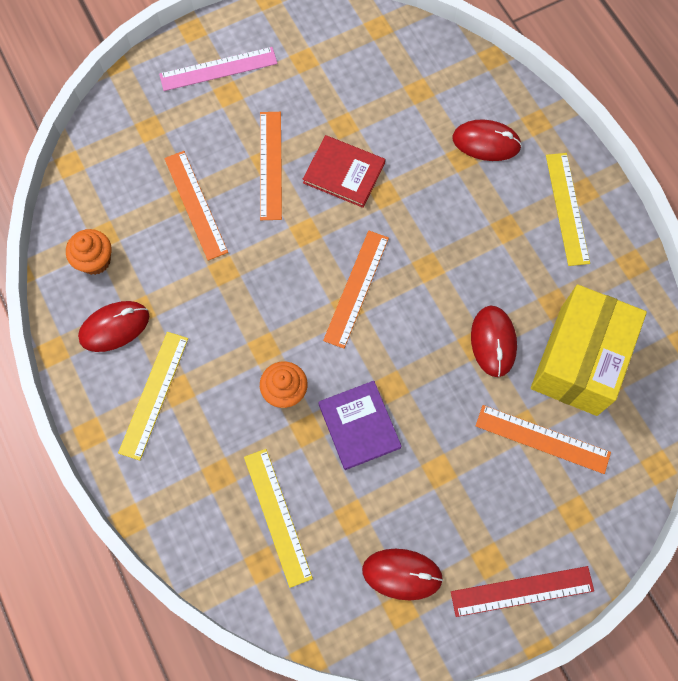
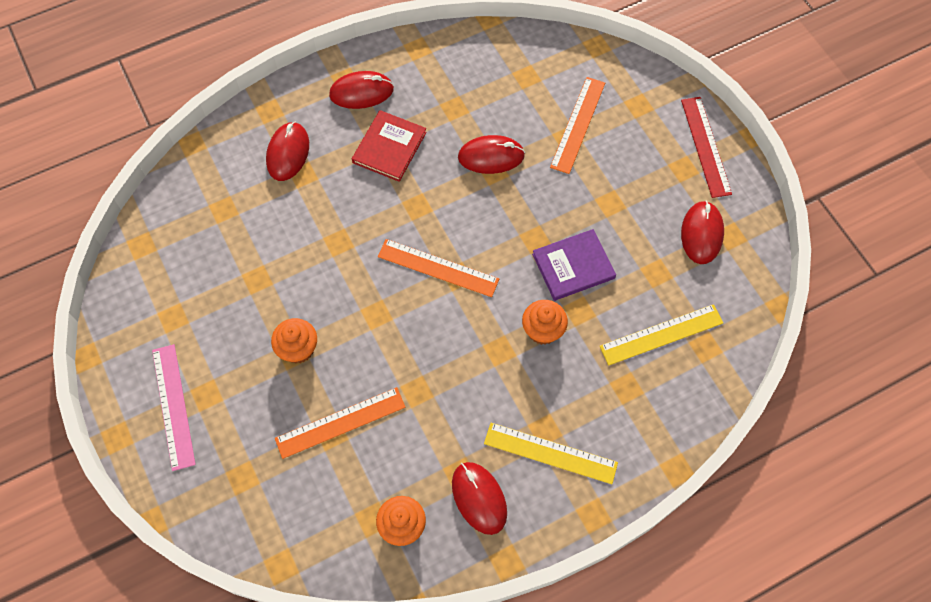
camera: 90 degrees left, 5 degrees down
(270, 165) = (298, 349): orange ruler -> orange cupcake
(344, 173) = (312, 278): red book -> red book (389, 147)
(567, 208) = (361, 92): yellow ruler -> red mouse
(578, 360) = (507, 94): yellow box -> none

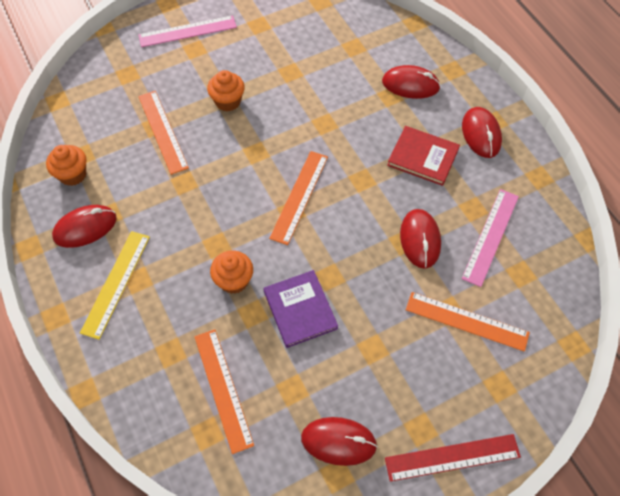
camera: 90 degrees right, 5 degrees down
(486, 96) = (490, 236): none -> pink ruler
(661, 334) = (223, 389): yellow ruler -> orange ruler

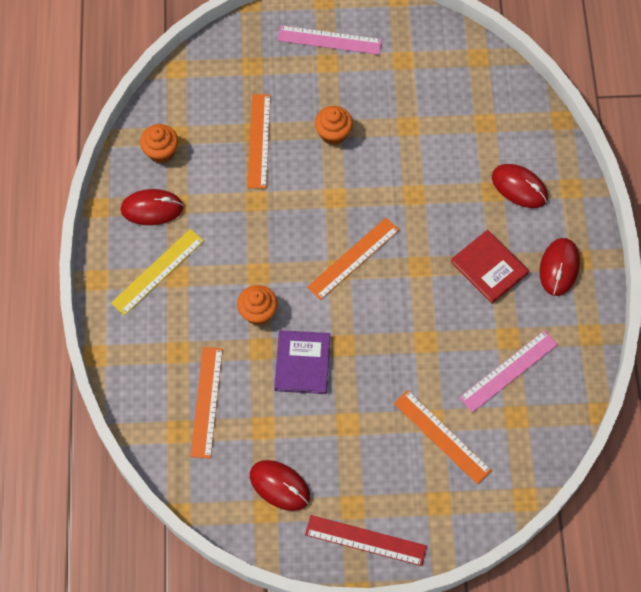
camera: 25 degrees right, 5 degrees up
(420, 240) = (441, 346): red mouse -> none

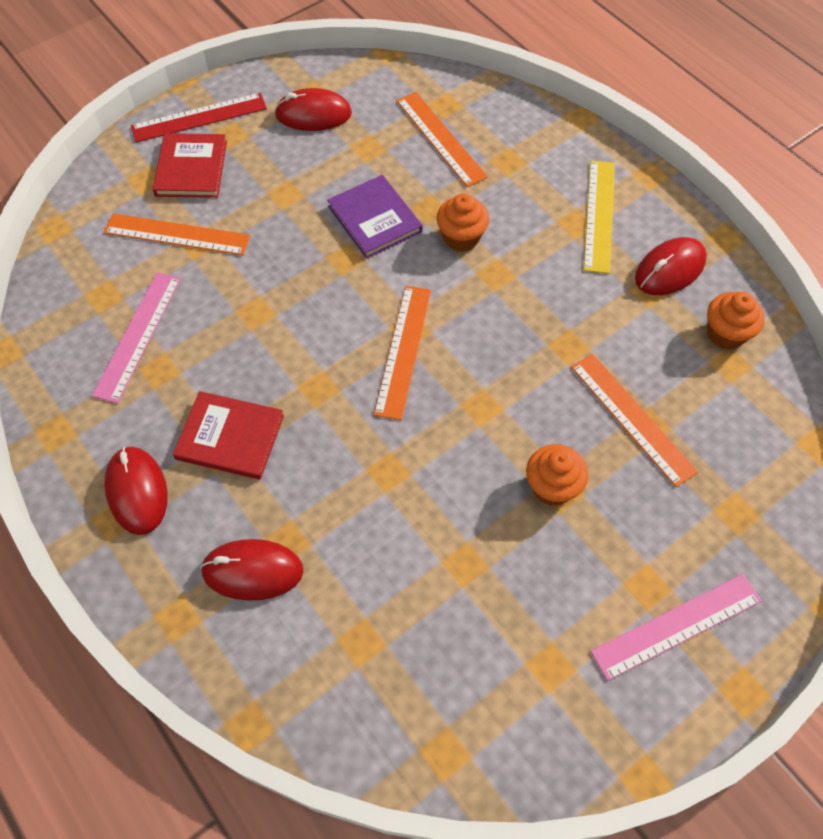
camera: 145 degrees right, 5 degrees down
(399, 491) = (191, 168): none -> red book

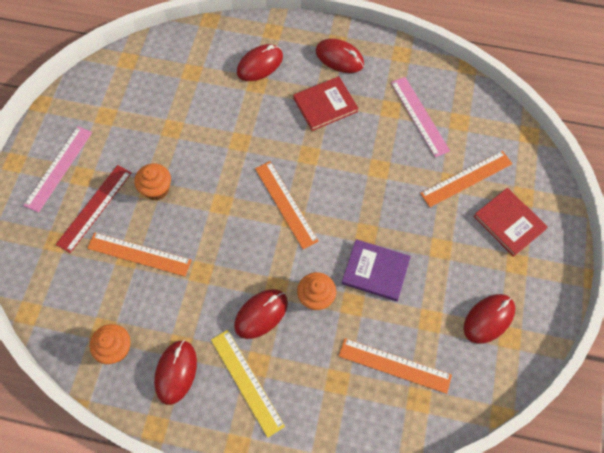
camera: 140 degrees right, 5 degrees up
(199, 117) = (548, 260): red ruler -> red ruler (94, 208)
(534, 261) = (261, 314): none -> red mouse

